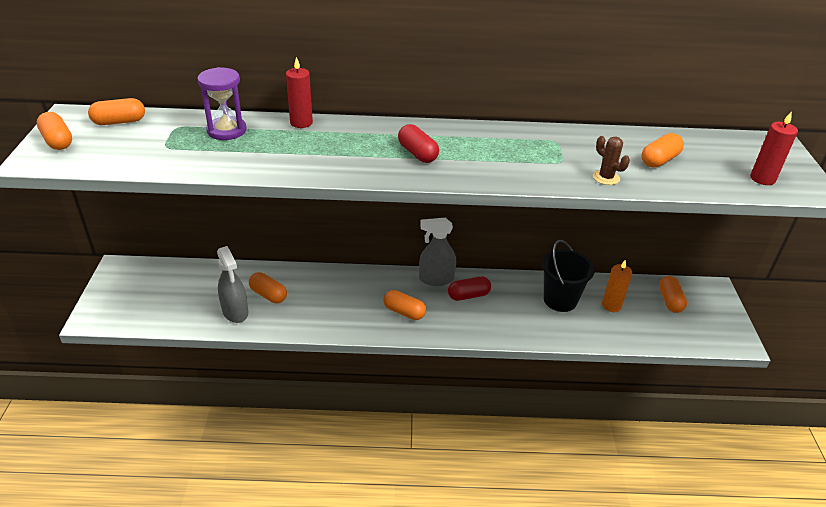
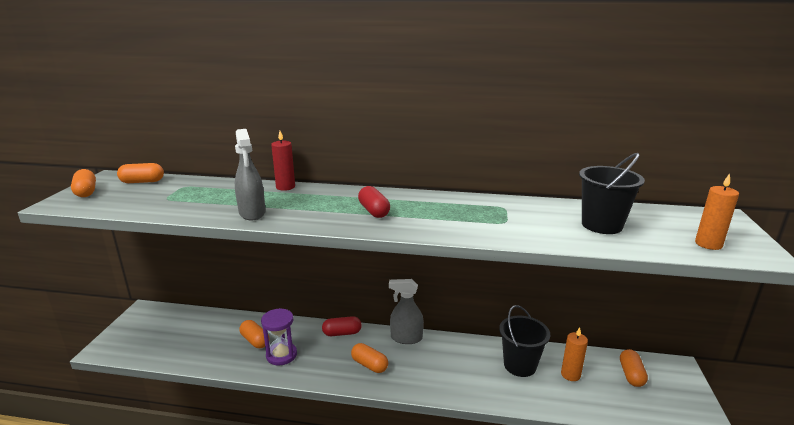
camera: 10 degrees right, 15 degrees down
(226, 130) = (222, 190): purple hourglass -> purple hourglass (281, 355)
(235, 312) = (221, 353): grey spray bottle -> grey spray bottle (252, 213)
(468, 295) = (432, 354): red capsule -> red capsule (342, 333)
(606, 177) = (545, 236): brown cactus -> none
(659, 160) = (601, 225): orange capsule -> black bucket
(762, 179) = (708, 244): red candle -> orange candle

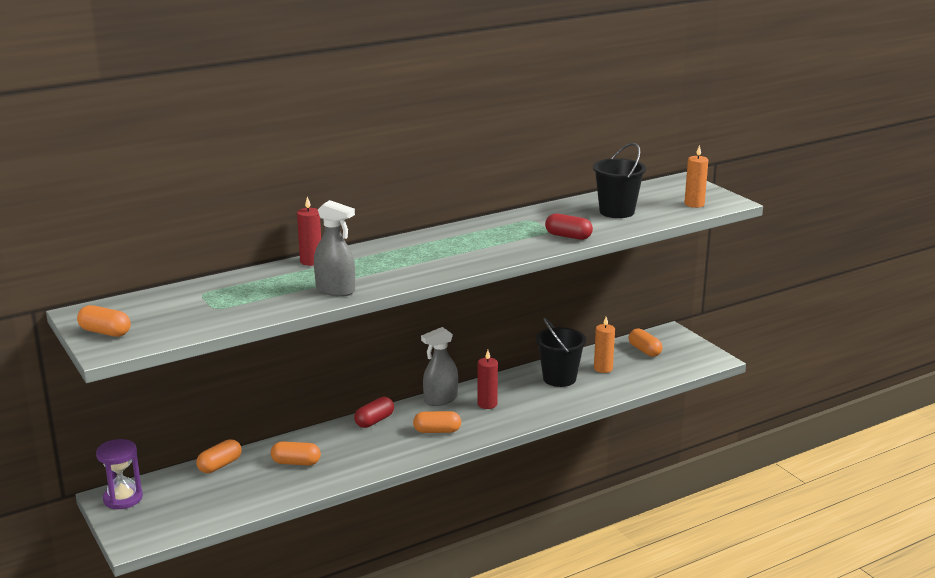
camera: 40 degrees left, 0 degrees up
(142, 182) = (141, 304): orange capsule -> orange capsule (220, 465)
(281, 355) = (343, 460): purple hourglass -> purple hourglass (123, 498)
(374, 211) = (437, 255): red capsule -> red capsule (568, 236)
(434, 360) = (487, 404): none -> red candle

